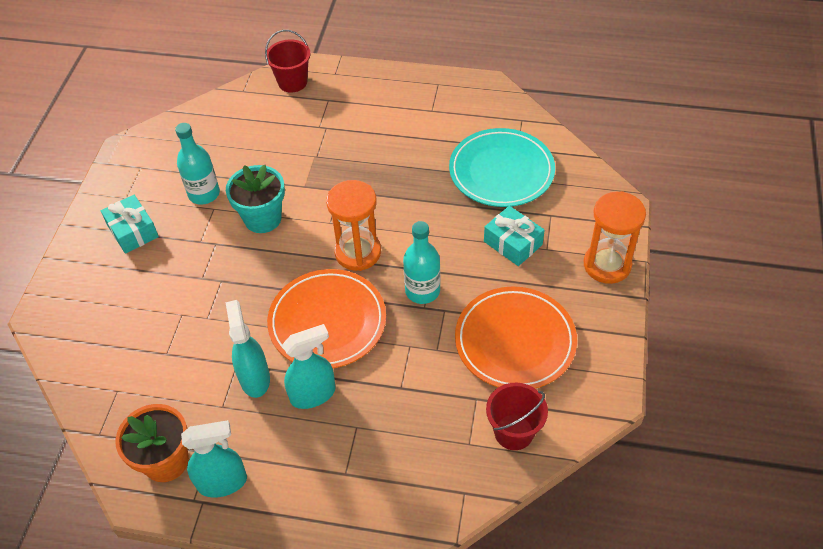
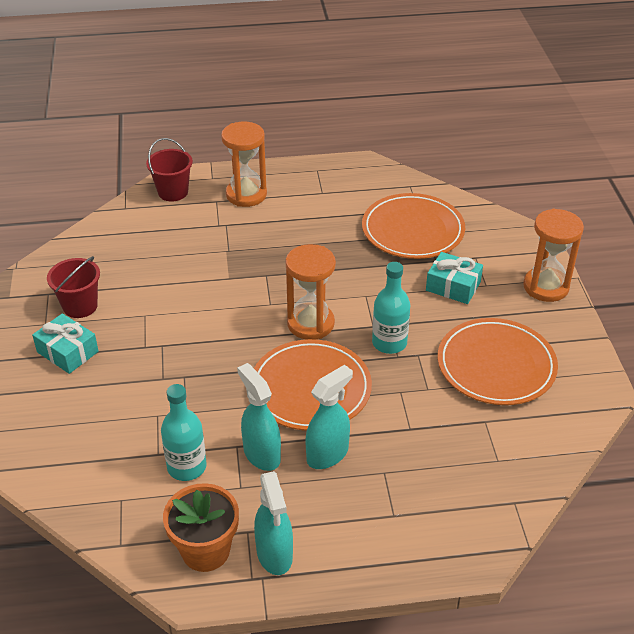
camera: 20 degrees left, 10 degrees down
(204, 194) = (128, 304): turquoise bottle -> turquoise bottle (187, 467)
(222, 482) = (274, 554): turquoise spray bottle -> turquoise spray bottle turned 105 degrees clockwise
(263, 218) = (200, 314): turquoise flower pot -> none
(358, 98) = (246, 194): none -> orange hourglass
(501, 171) = (413, 230): turquoise plate -> orange plate
(513, 432) = (533, 440): red bucket -> red bucket (80, 306)

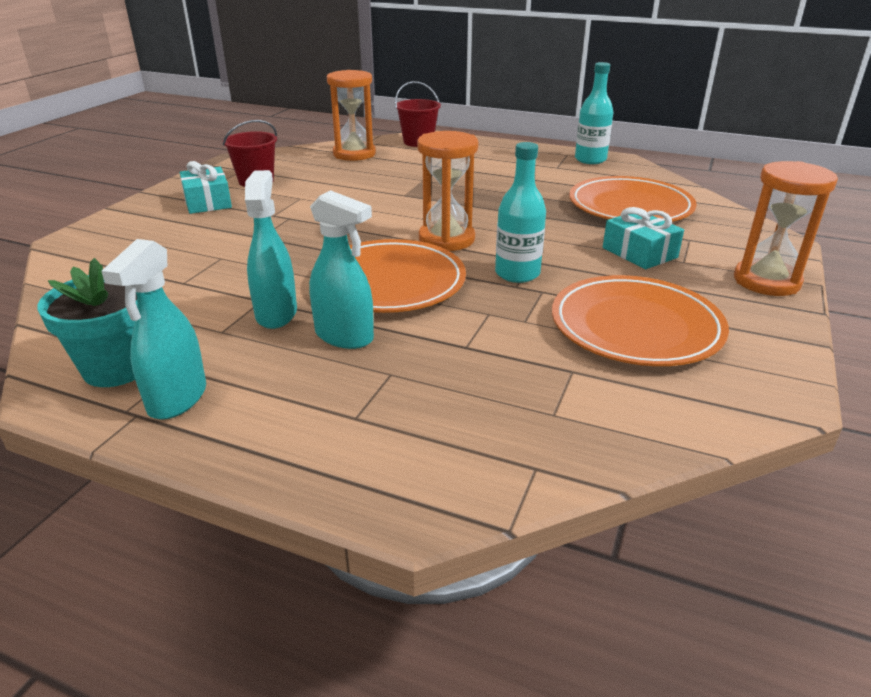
camera: 30 degrees right, 10 degrees down
(187, 467) = (194, 299): turquoise bottle -> turquoise bottle (590, 160)
(205, 550) = (117, 368): orange flower pot -> turquoise flower pot
(246, 194) = (481, 155): orange hourglass -> orange hourglass (354, 154)
(328, 454) = (344, 336): turquoise spray bottle -> turquoise spray bottle turned 45 degrees clockwise

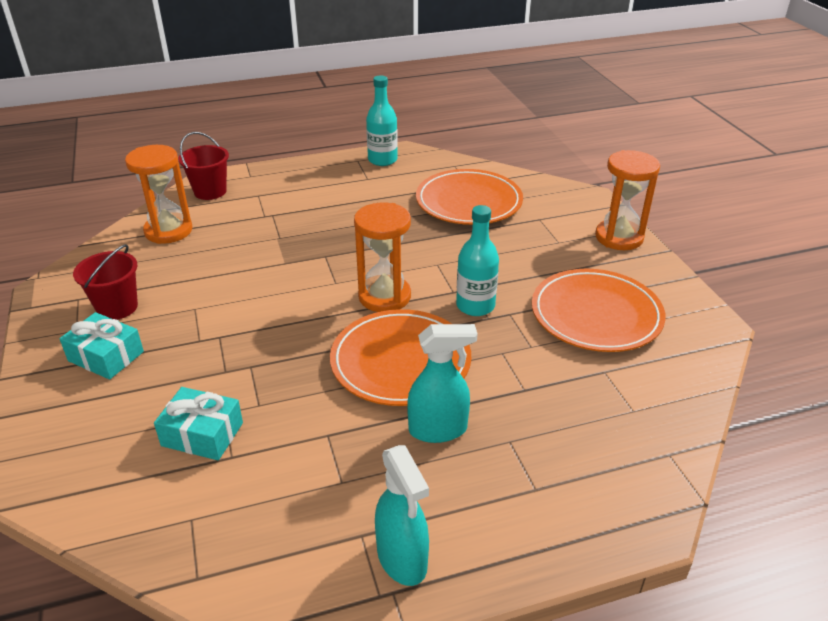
camera: 40 degrees left, 5 degrees up
(117, 368) = (312, 568): turquoise flower pot -> none
(276, 314) = (359, 440): turquoise spray bottle -> none
(639, 253) = (525, 246): turquoise gift -> turquoise gift (202, 434)

